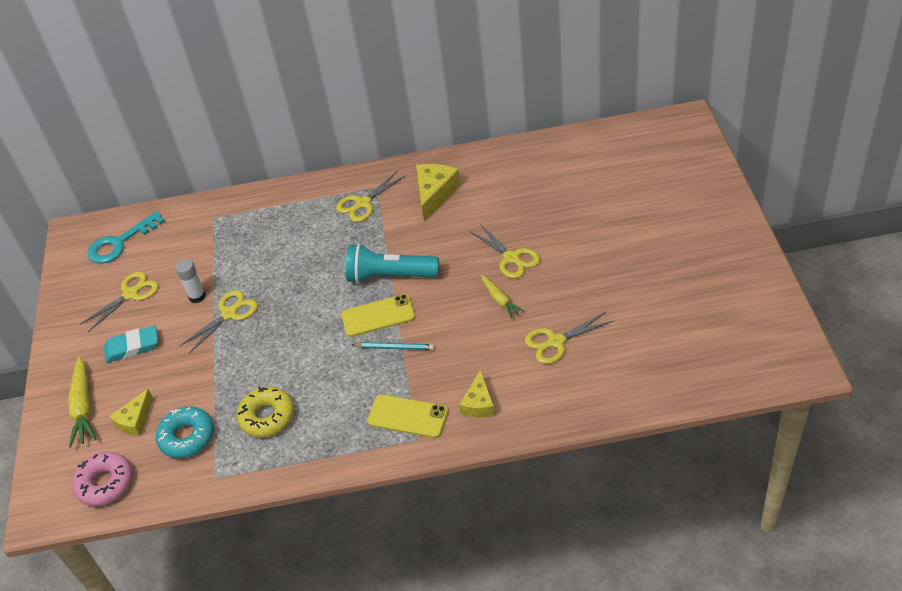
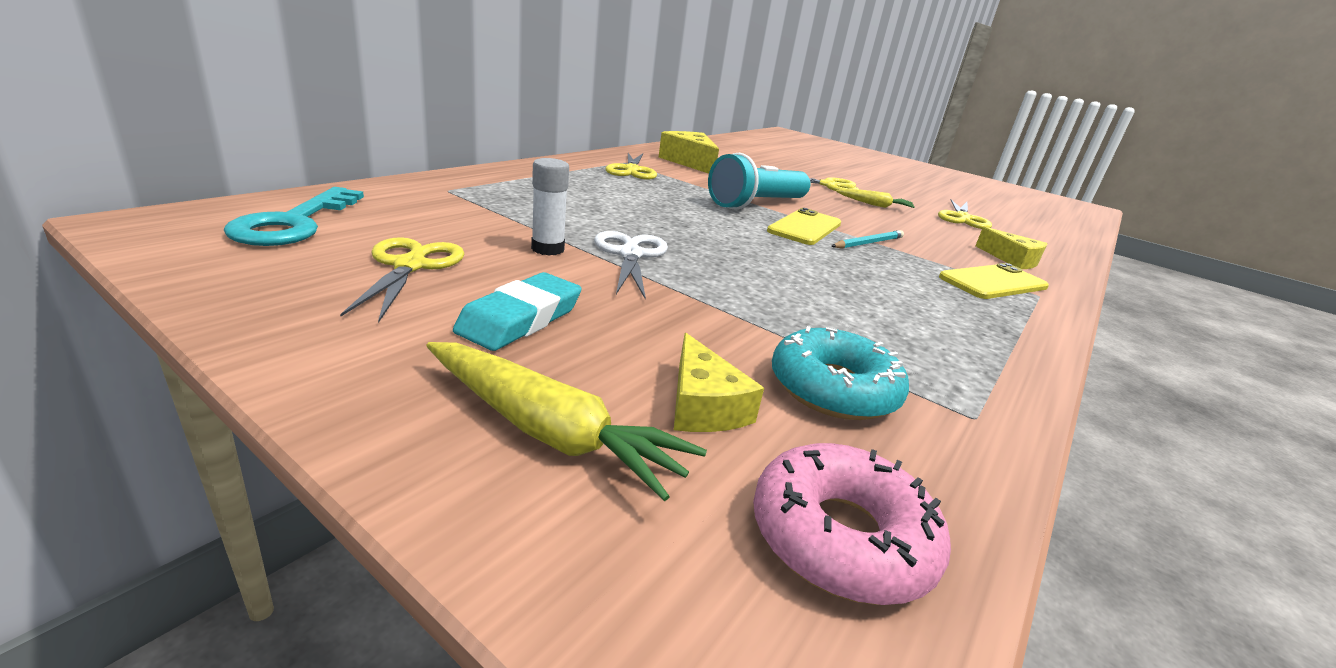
camera: 55 degrees left, 20 degrees down
(229, 313) = (630, 254): yellow scissors -> white scissors
(267, 417) = (881, 327): yellow donut -> none

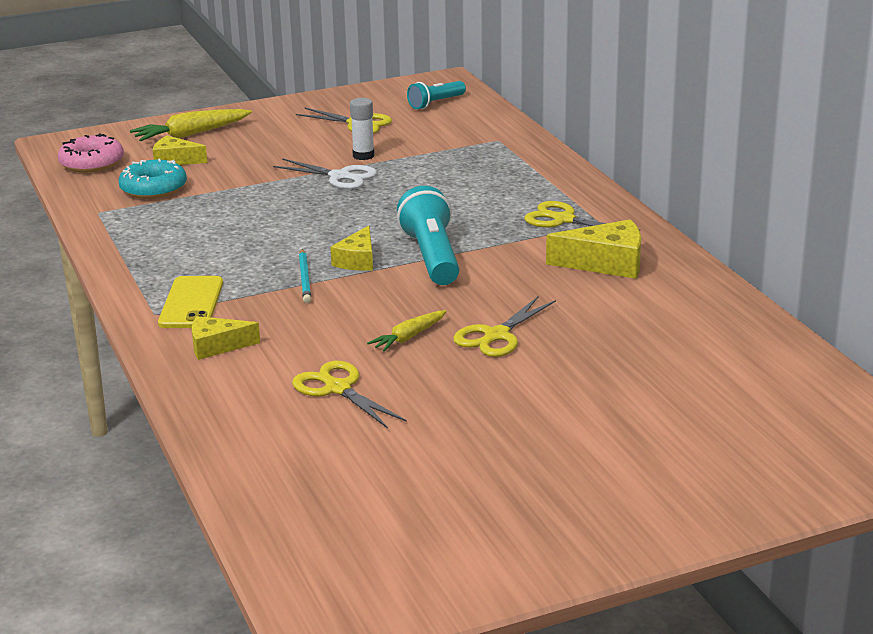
camera: 125 degrees right, 0 degrees up
(294, 223) = (436, 103): turquoise key -> turquoise flashlight
(520, 319) = (278, 139): turquoise eraser -> none
(805, 227) = (357, 260): yellow phone -> yellow cheese

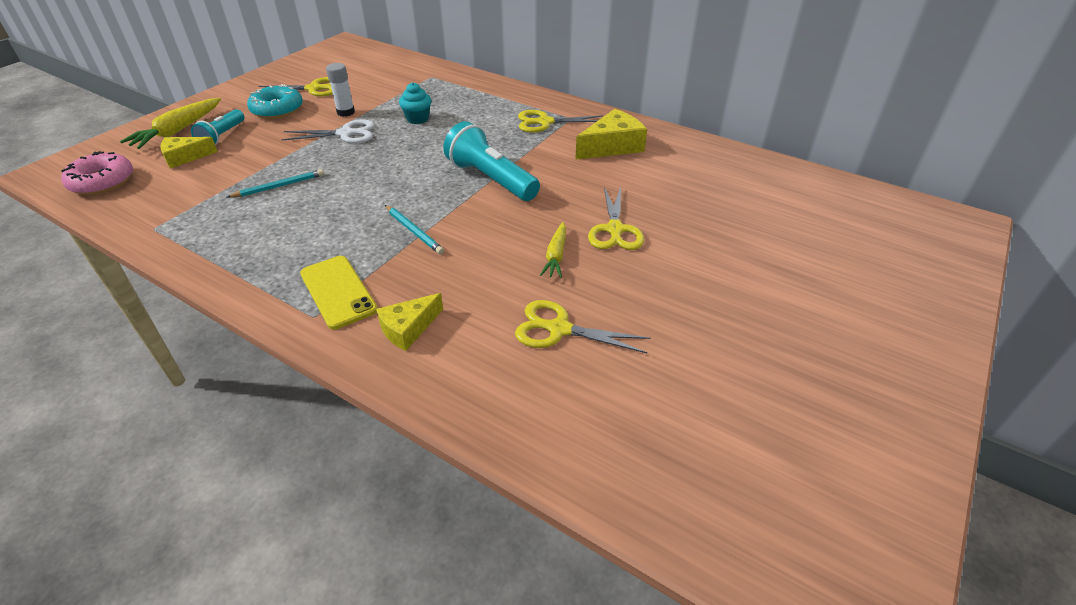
camera: 35 degrees left, 15 degrees up
(153, 189) = (189, 189): turquoise donut -> turquoise donut (277, 109)
(229, 207) = (279, 186): none -> turquoise pencil
(357, 260) = (438, 200): yellow cheese -> none
(429, 180) = (417, 119): none -> turquoise cupcake
(436, 103) = (356, 61): turquoise flashlight -> turquoise flashlight (222, 136)

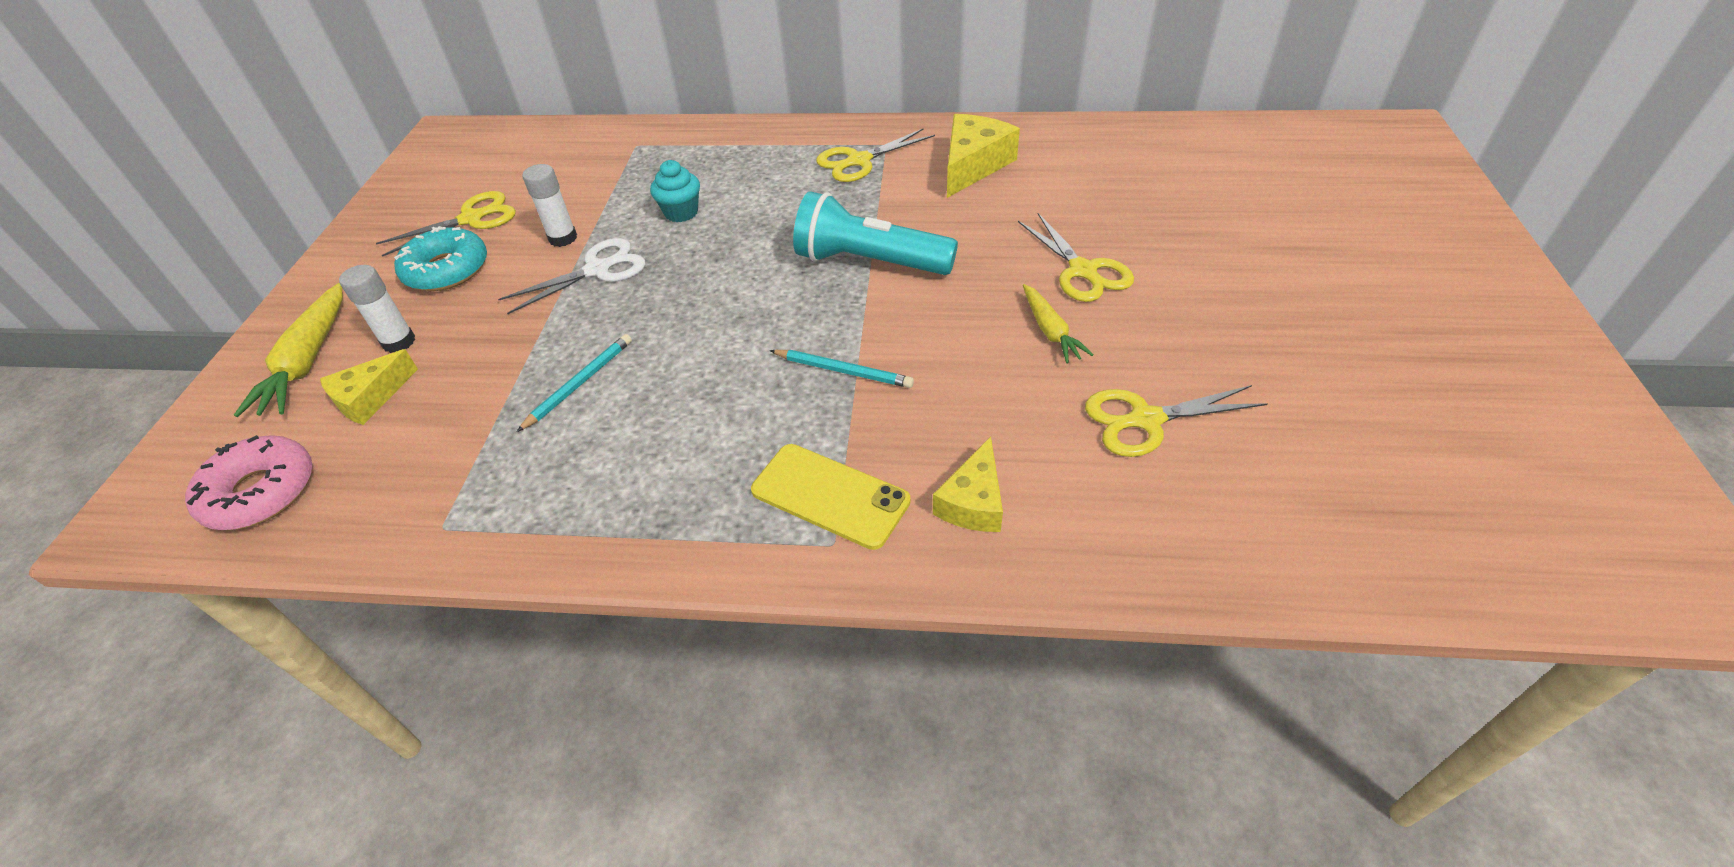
camera: 25 degrees left, 5 degrees up
(222, 136) = (399, 342): turquoise flashlight -> white glue stick

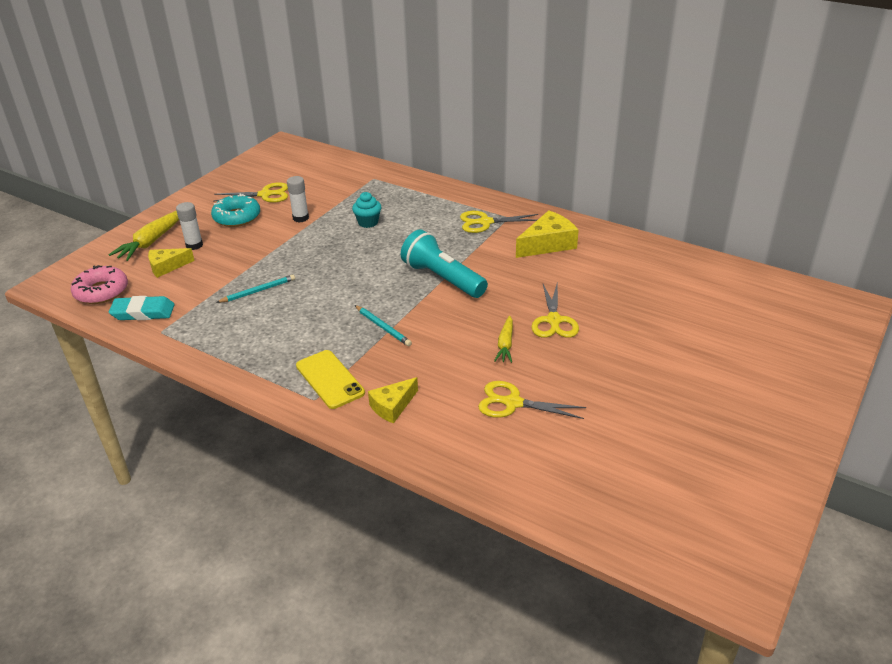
camera: 25 degrees right, 10 degrees down
(379, 502) = (143, 312): none -> turquoise eraser
(598, 270) = (305, 239): white scissors -> none

